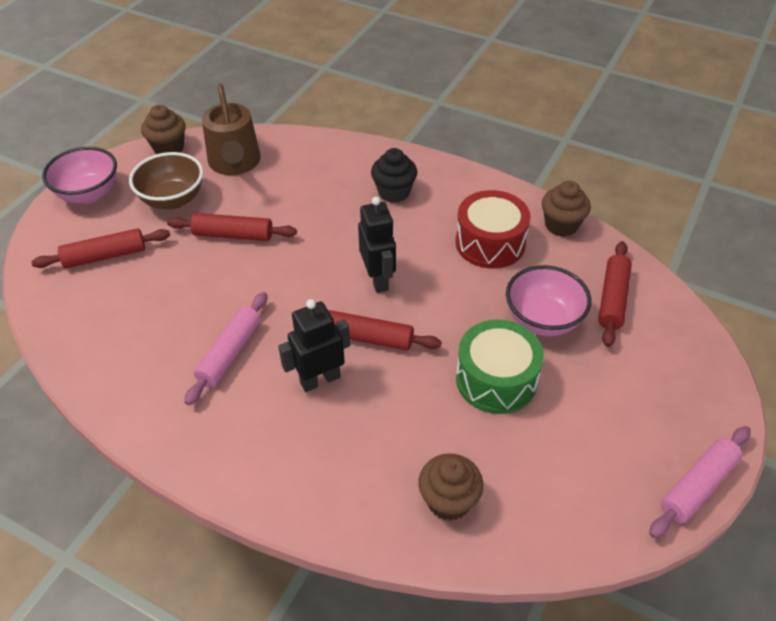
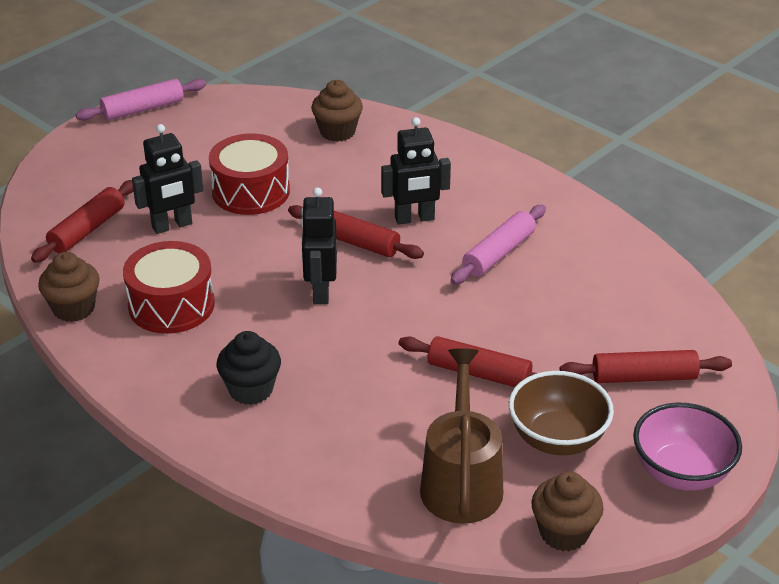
camera: 165 degrees left, 10 degrees down
(496, 379) = (251, 191): green drum -> red drum
(543, 320) = (172, 226): pink bowl -> black robot

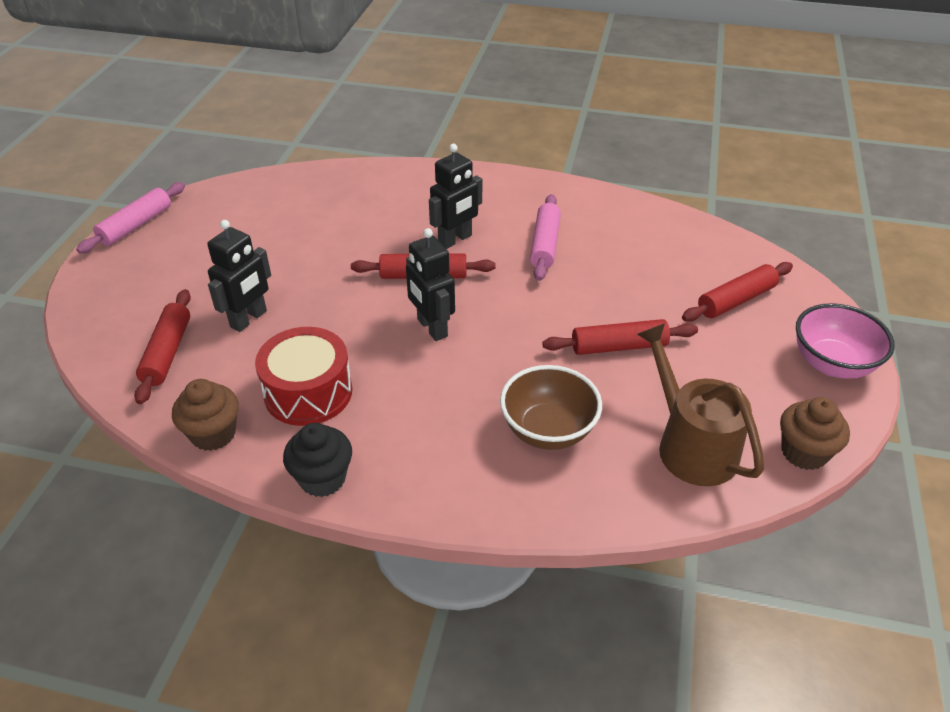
camera: 30 degrees left, 5 degrees up
(251, 191) = (297, 264): red drum -> none
(251, 390) = (447, 441): black cupcake -> black cupcake (322, 478)
(337, 132) = (330, 191): brown cupcake -> none
(557, 439) = (725, 376): brown bowl -> brown bowl (548, 430)

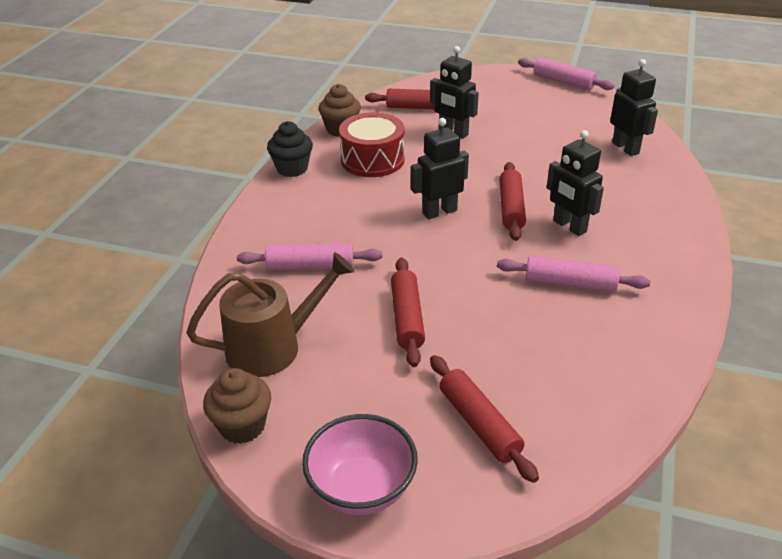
camera: 95 degrees right, 5 degrees down
(308, 195) = (625, 148): none -> black robot
(548, 430) = (310, 266): brown bowl -> pink rolling pin

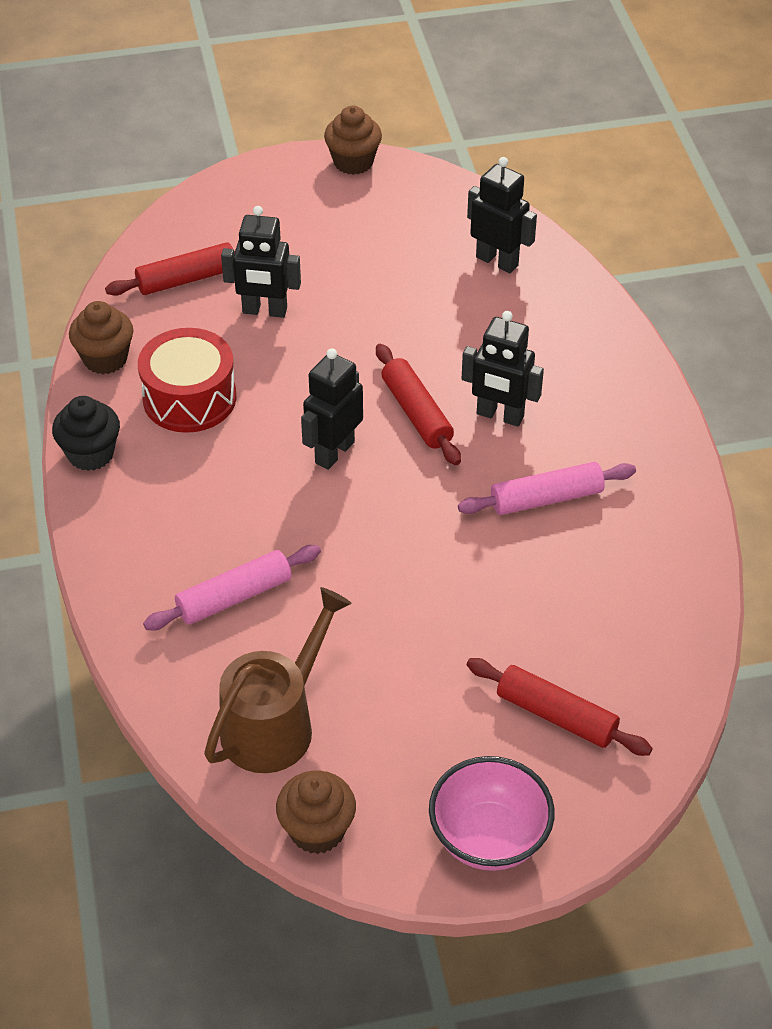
camera: 30 degrees left, 10 degrees up
(407, 318) = (398, 621): red rolling pin -> none
(563, 82) = (353, 162): pink rolling pin -> brown cupcake

